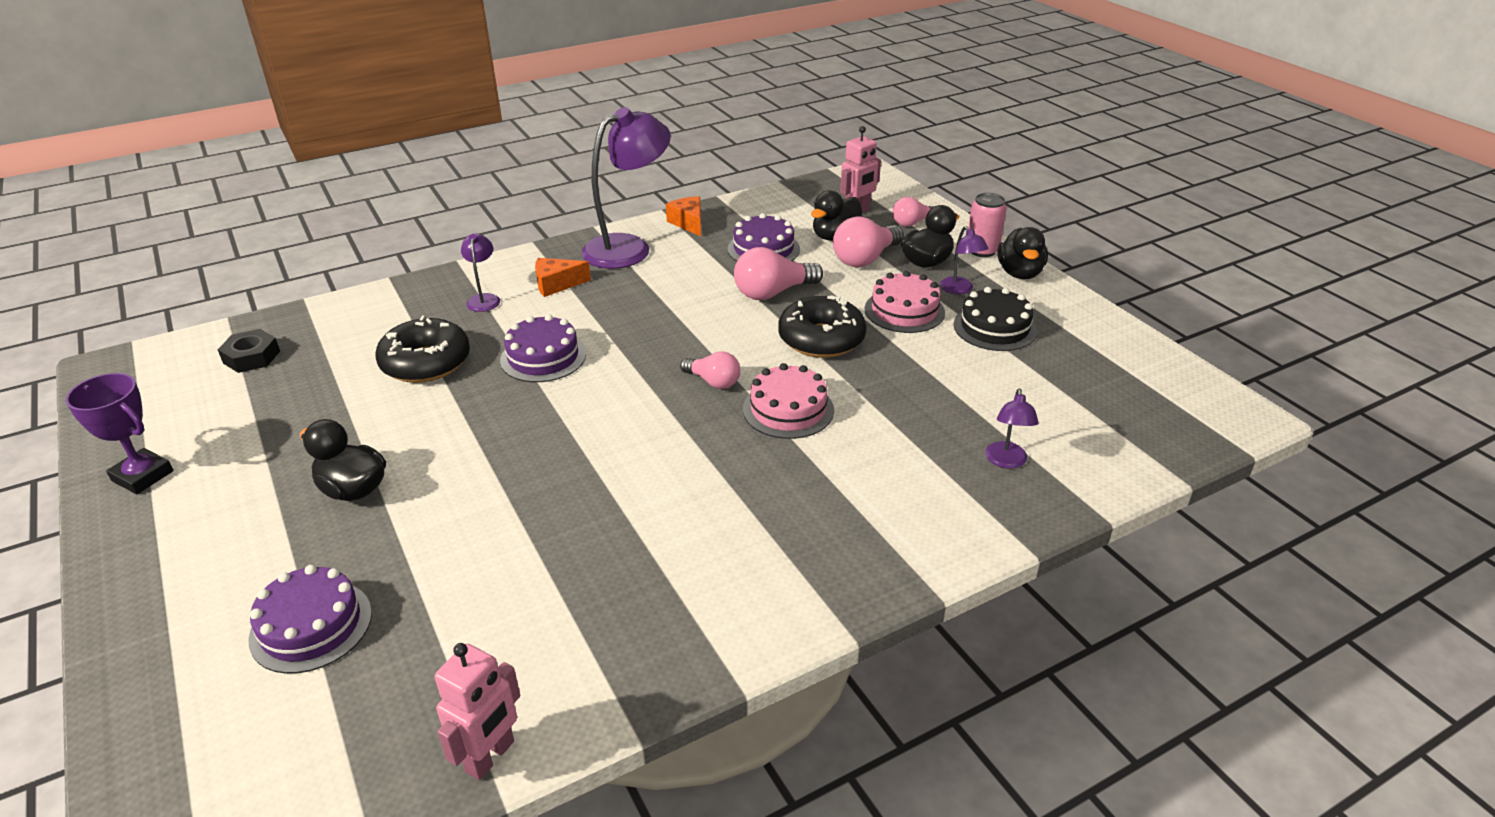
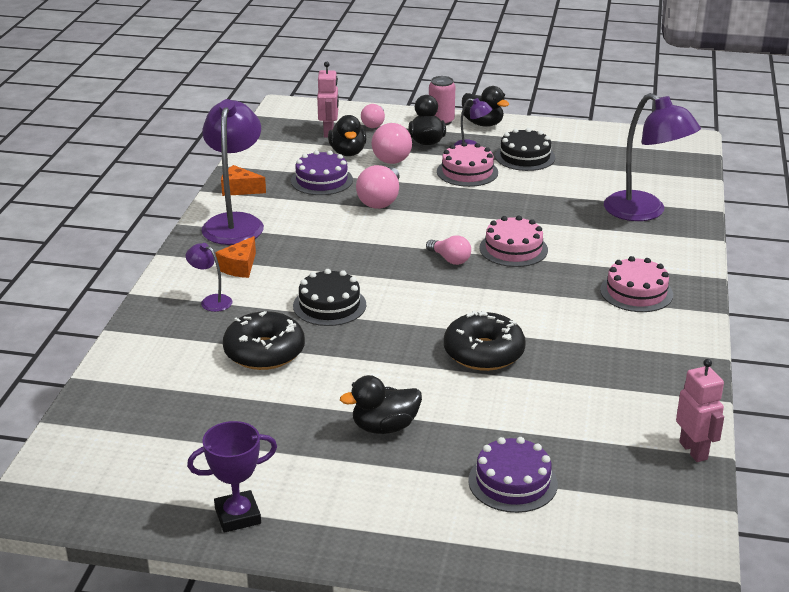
camera: 50 degrees left, 5 degrees down
(251, 357) = (131, 425): black nut -> none
(543, 357) = (329, 305): purple cake -> black cake
(713, 382) = (450, 259): pink light bulb -> pink light bulb turned 60 degrees clockwise
(810, 539) = (636, 292): none -> pink cake
(821, 339) = (457, 208): black donut -> black donut (483, 352)
(1006, 461) = (644, 212): purple lamp -> purple lamp, size x2.18

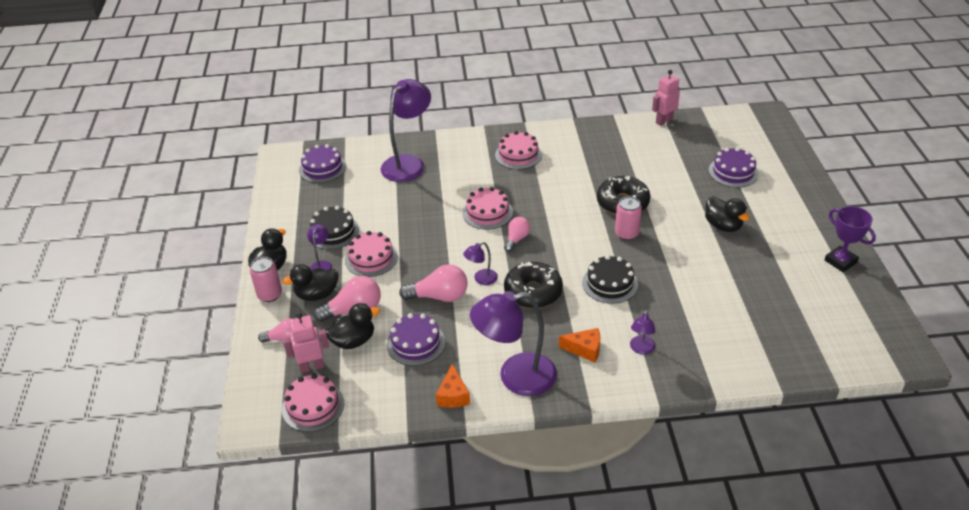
camera: 105 degrees left, 10 degrees up
(264, 352) = (685, 299): black donut -> black donut (533, 292)
(281, 130) = (313, 406): none -> pink cake
(392, 227) = (481, 279): none -> purple lamp
(415, 339) = (626, 234): none -> pink can
(654, 160) = (322, 168): none -> purple cake

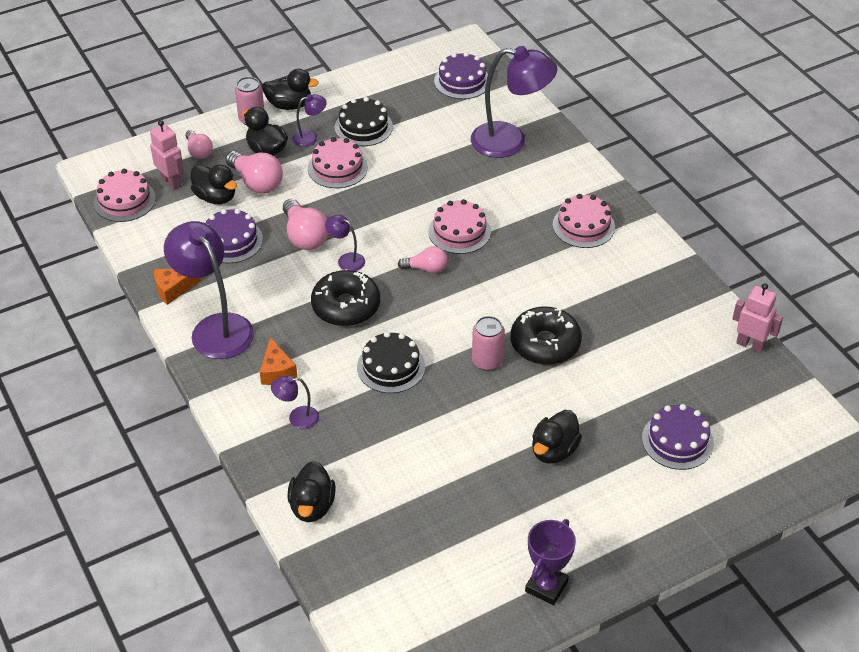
camera: 65 degrees right, 5 degrees up
(736, 362) = (312, 506): none -> black duck

